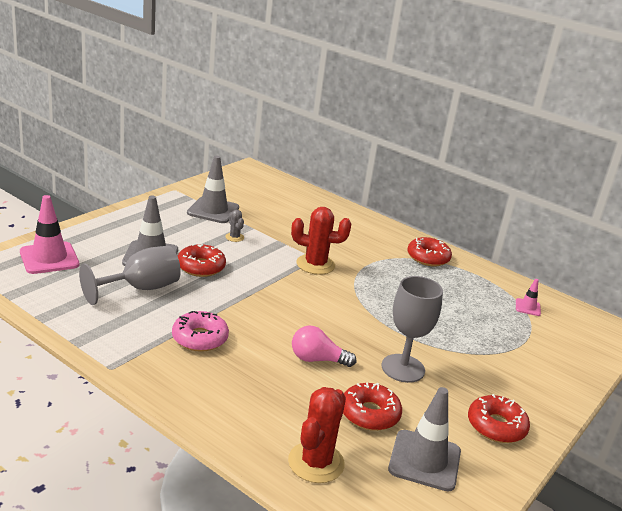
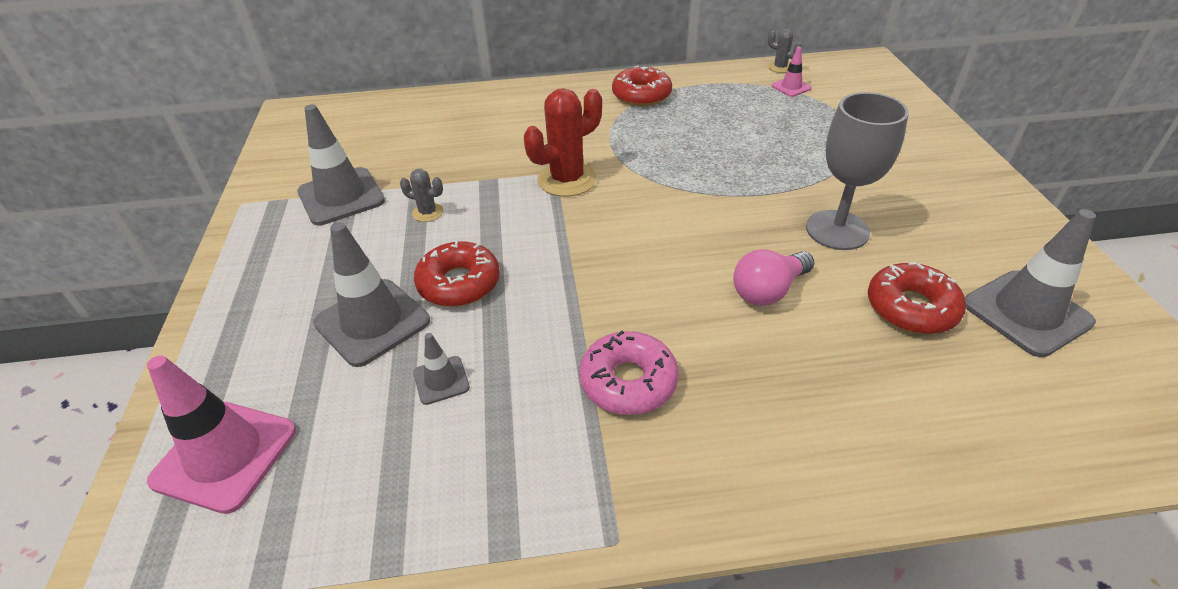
camera: 40 degrees left, 15 degrees up
(141, 288) = (441, 380): grey goblet -> grey traffic cone
(316, 462) = (989, 416): red cactus -> none
(496, 426) = (987, 223): red donut -> none
(544, 296) = (780, 67): none -> grey cactus

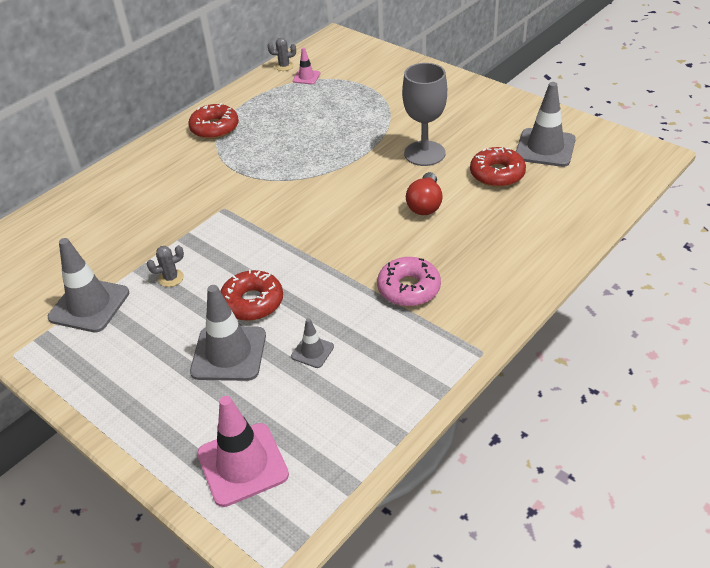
camera: 40 degrees left, 0 degrees up
(567, 180) = (237, 208): red cactus -> none
(768, 291) = (425, 204): pink light bulb -> red light bulb

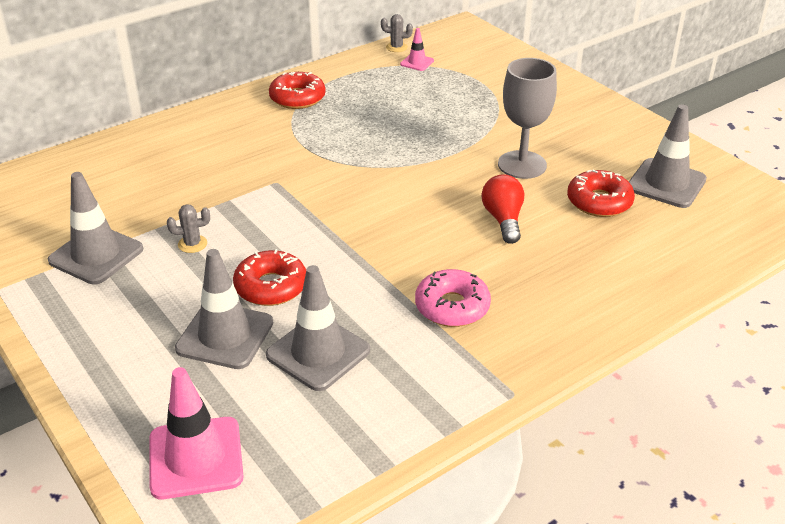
camera: 10 degrees right, 5 degrees down
(312, 351) = (318, 353): grey traffic cone -> grey traffic cone, size x1.99
(425, 204) = (503, 219): red light bulb -> red light bulb turned 150 degrees clockwise

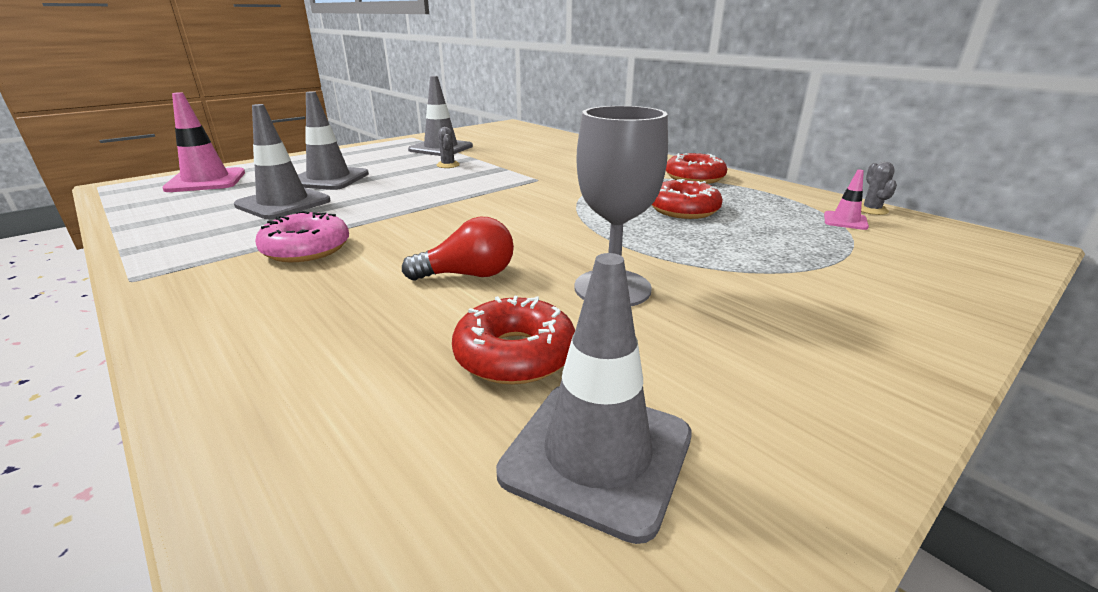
camera: 85 degrees right, 10 degrees down
(271, 287) = (382, 186): red donut -> red donut (683, 210)

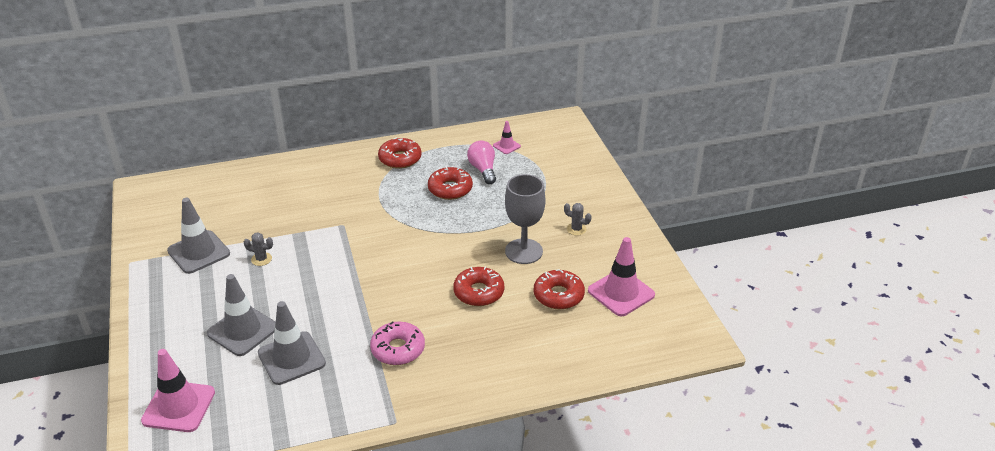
camera: 65 degrees left, 10 degrees up
(468, 275) = (479, 292): red light bulb -> red donut
(597, 454) = (621, 293): grey traffic cone -> pink traffic cone
(761, 218) = (483, 169): none -> pink light bulb
(871, 210) = (500, 129): grey cactus -> grey cactus (576, 229)

